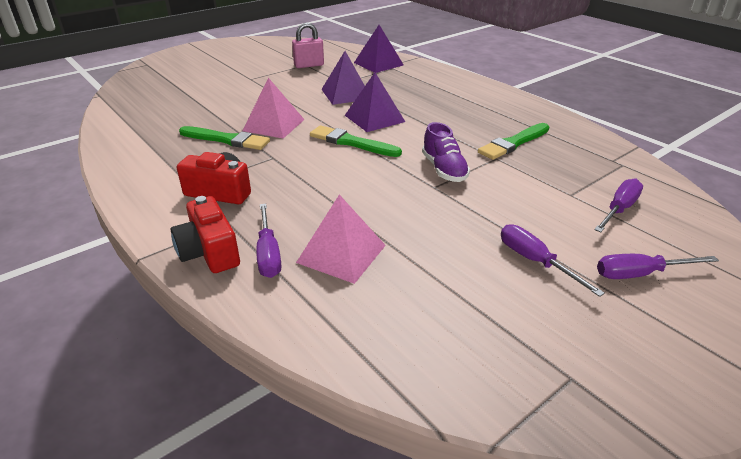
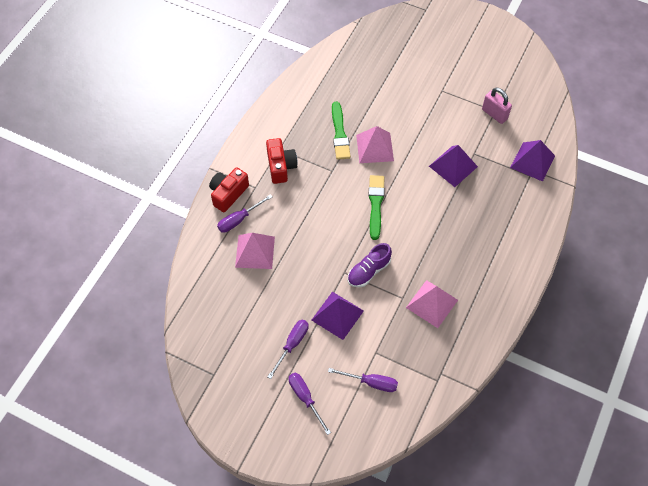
camera: 65 degrees right, 25 degrees up
(374, 118) = (421, 202): purple pyramid -> purple pyramid (337, 315)
(513, 143) = (432, 304): green brush -> pink pyramid

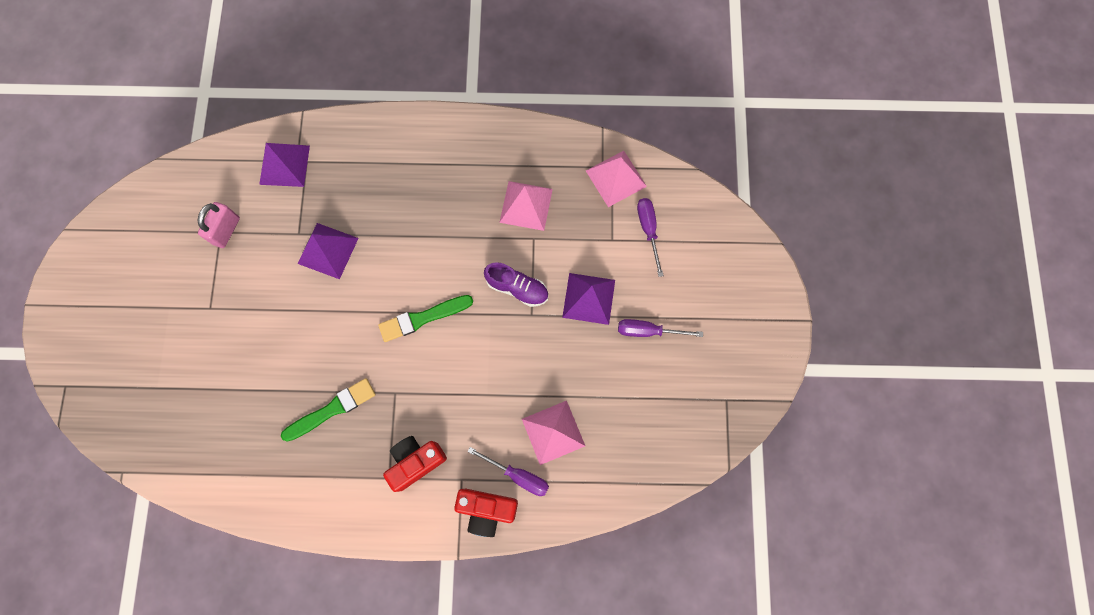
camera: 115 degrees left, 15 degrees up
(305, 398) = (700, 288): purple screwdriver -> none
(374, 148) = (337, 355): pink pyramid -> pink pyramid (616, 178)

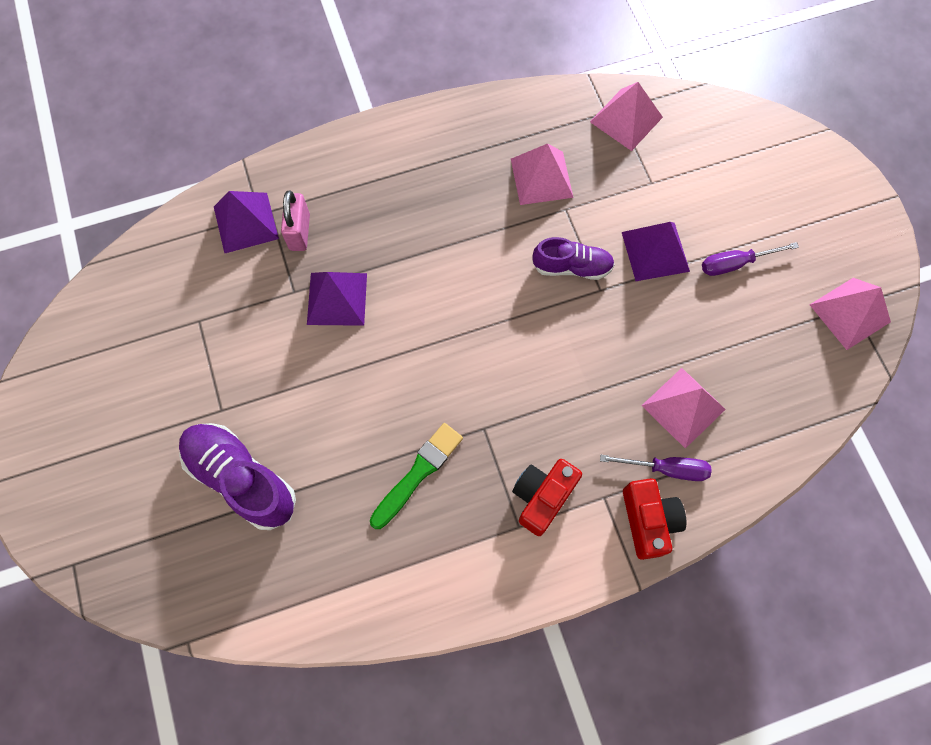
camera: 20 degrees left, 5 degrees down
(204, 366) = (241, 479): none -> purple shoe
(226, 231) = (206, 317): pink padlock -> pink padlock (299, 232)
(423, 318) = (480, 335): green brush -> none
(486, 510) = (648, 520): red camera -> red camera turned 90 degrees counterclockwise
(648, 230) = (685, 160): purple screwdriver -> none
(721, 405) = (850, 313): none -> pink pyramid

